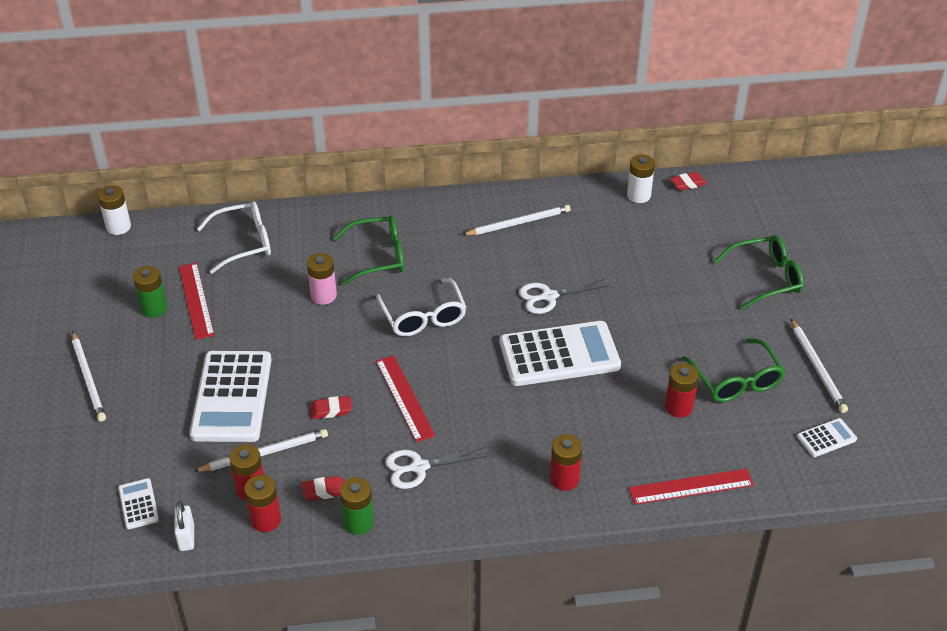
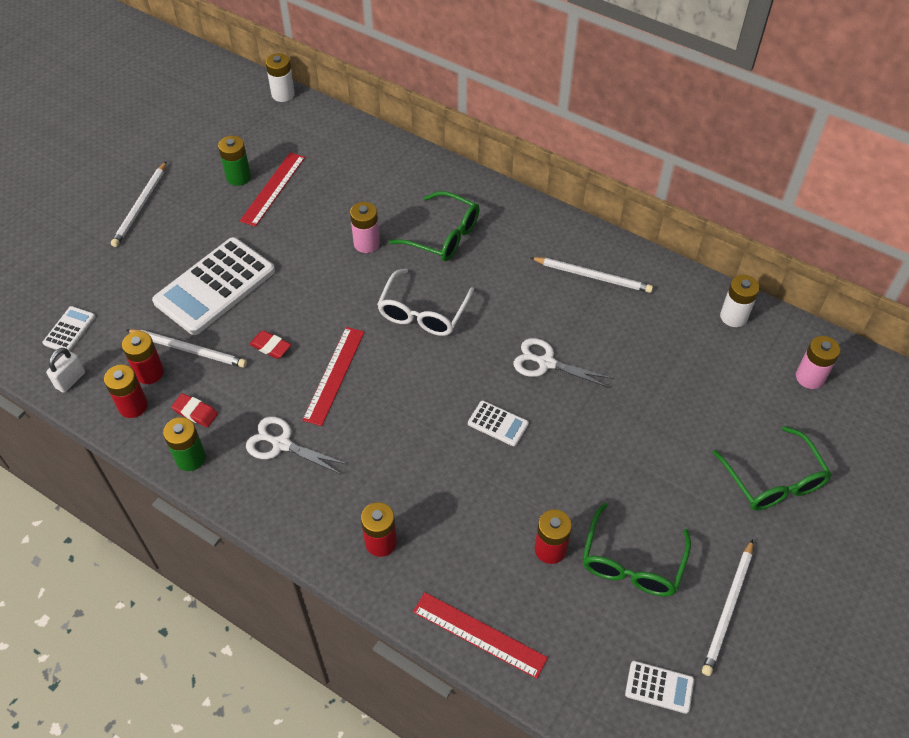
camera: 40 degrees right, 10 degrees up
(243, 243) = (355, 161): white glasses -> none
(559, 355) = (498, 424): white calculator -> white calculator, size x0.45
(688, 183) = (796, 334): red eraser -> none
(723, 205) = (810, 377): none -> pink battery
(765, 278) = (773, 480): green glasses -> green glasses turned 45 degrees clockwise

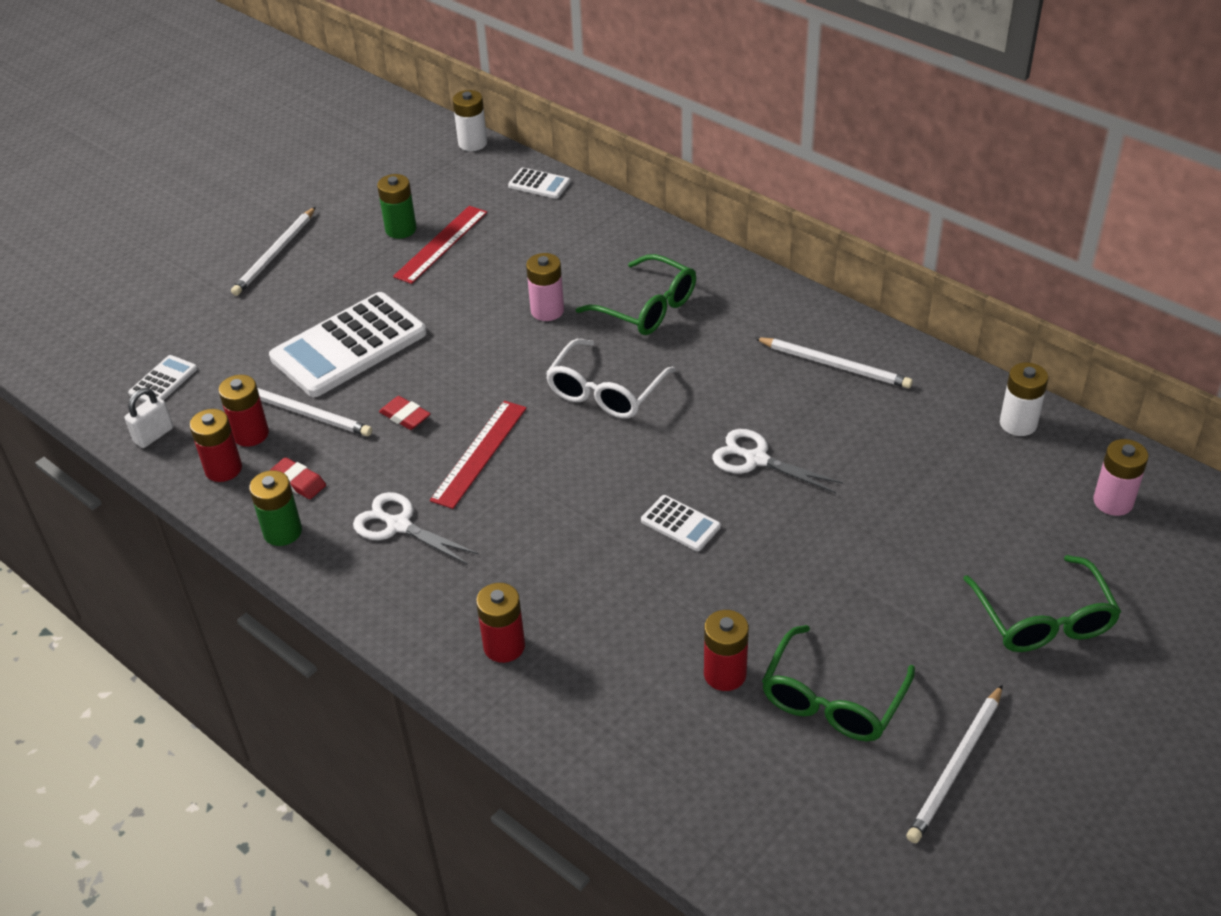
camera: 10 degrees right, 10 degrees down
(479, 634) = (614, 764): red ruler -> none
(659, 687) = (845, 851): white calculator -> white calculator (539, 184)

